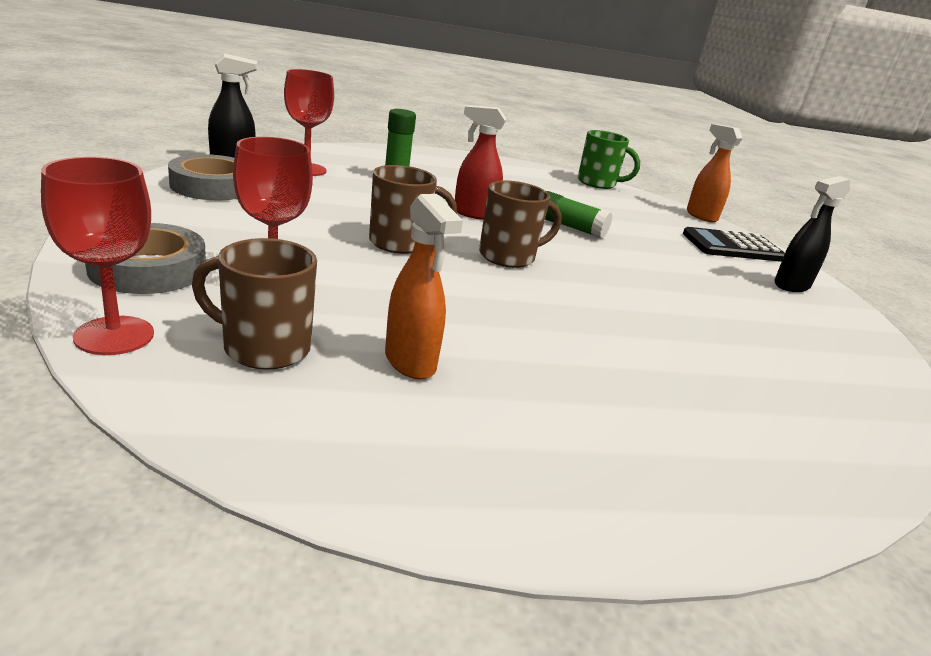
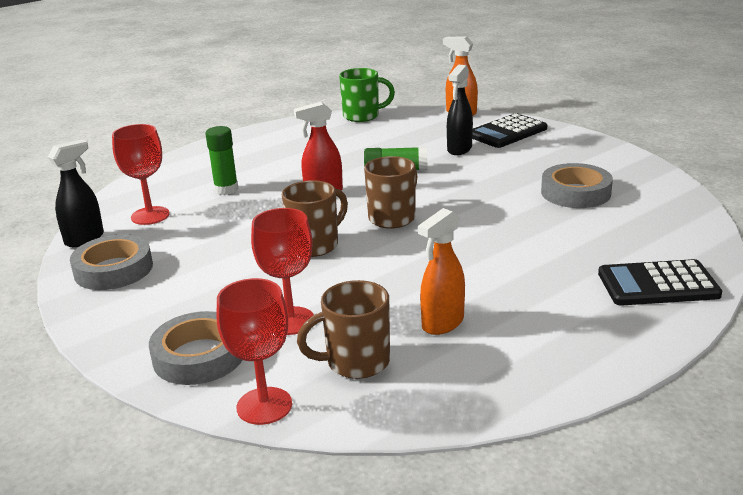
camera: 25 degrees left, 0 degrees up
(410, 362) = (442, 323): orange spray bottle -> orange spray bottle turned 105 degrees clockwise
(746, 465) = (658, 284): none -> black calculator
(748, 324) = (575, 193): none -> grey tape
(791, 286) = (569, 148): black spray bottle -> black spray bottle (459, 149)

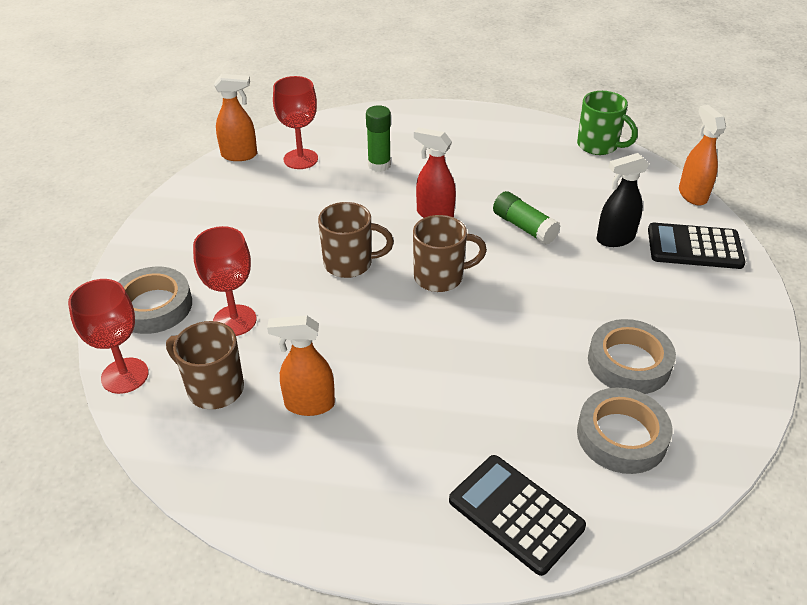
camera: 45 degrees right, 15 degrees up
(85, 239) = (240, 155): black spray bottle -> orange spray bottle
(113, 269) = (216, 195): grey tape -> grey tape (621, 436)

